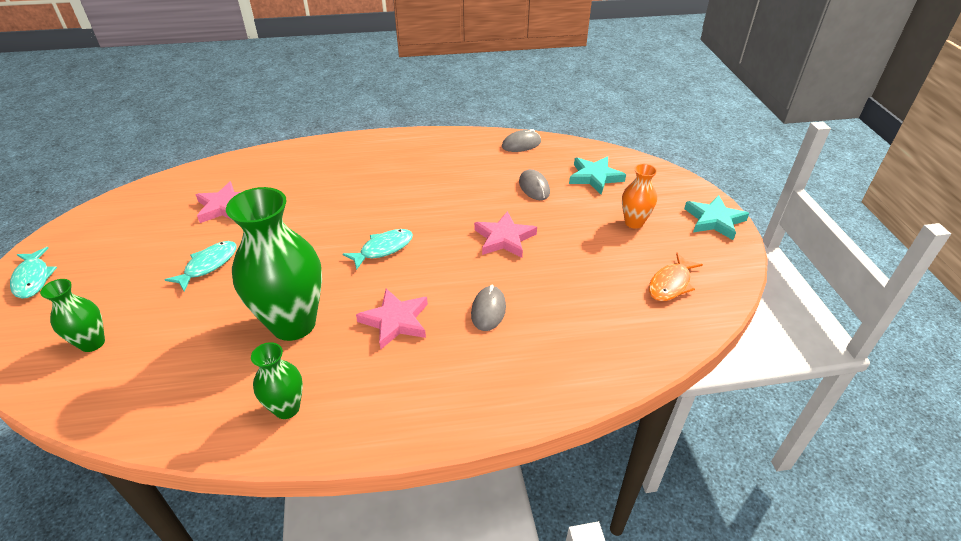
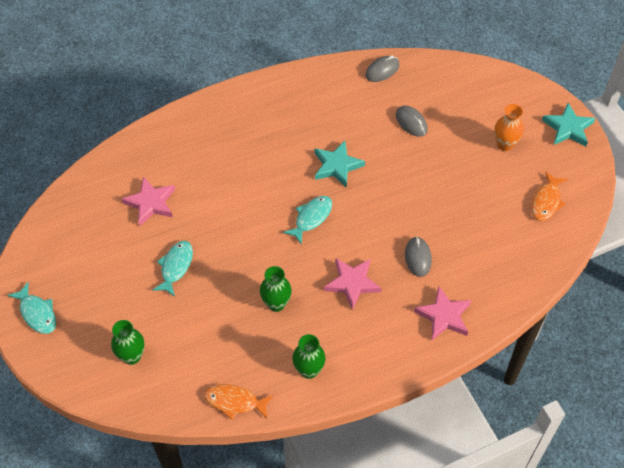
camera: 15 degrees left, 15 degrees up
(170, 424) = (235, 402): none -> orange fish
(293, 324) = (276, 304): green vase -> green vase, size x0.50
(504, 238) = (405, 185): pink star -> pink star (444, 316)
(595, 177) = (459, 99): turquoise star -> turquoise star (337, 166)

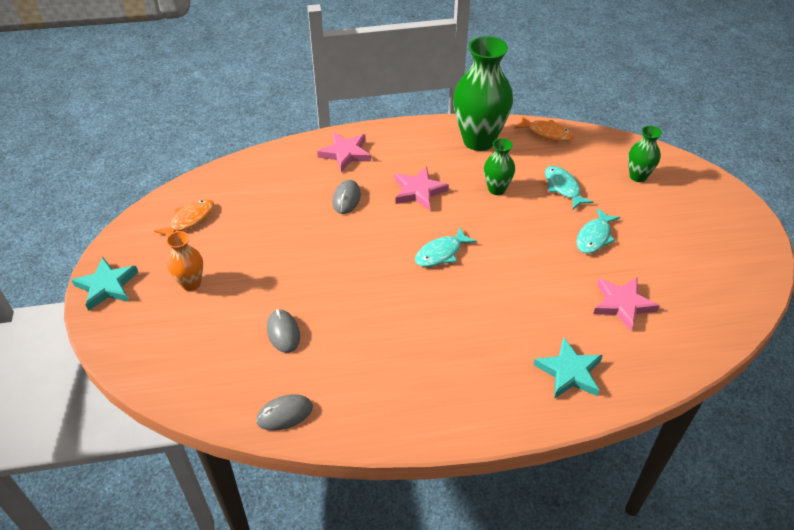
camera: 165 degrees left, 10 degrees down
(37, 313) = (737, 224): turquoise fish -> turquoise fish (563, 187)
(309, 370) = (478, 140): green vase -> green vase, size x1.99
(337, 166) = (394, 300): turquoise star -> turquoise star (569, 372)

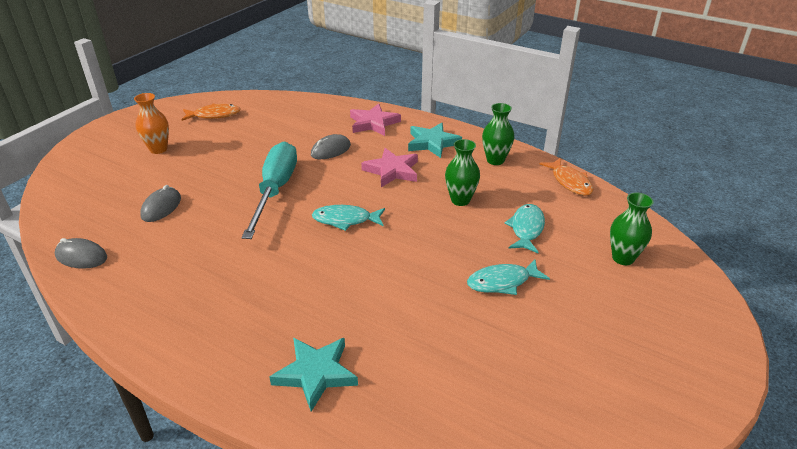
camera: 40 degrees right, 10 degrees down
(107, 286) = (116, 127): turquoise star -> turquoise star (432, 143)
(354, 261) = (275, 190): none -> turquoise screwdriver
(478, 140) = (495, 160): green vase -> green vase, size x0.50
(622, 304) = (450, 353): pink star -> none

